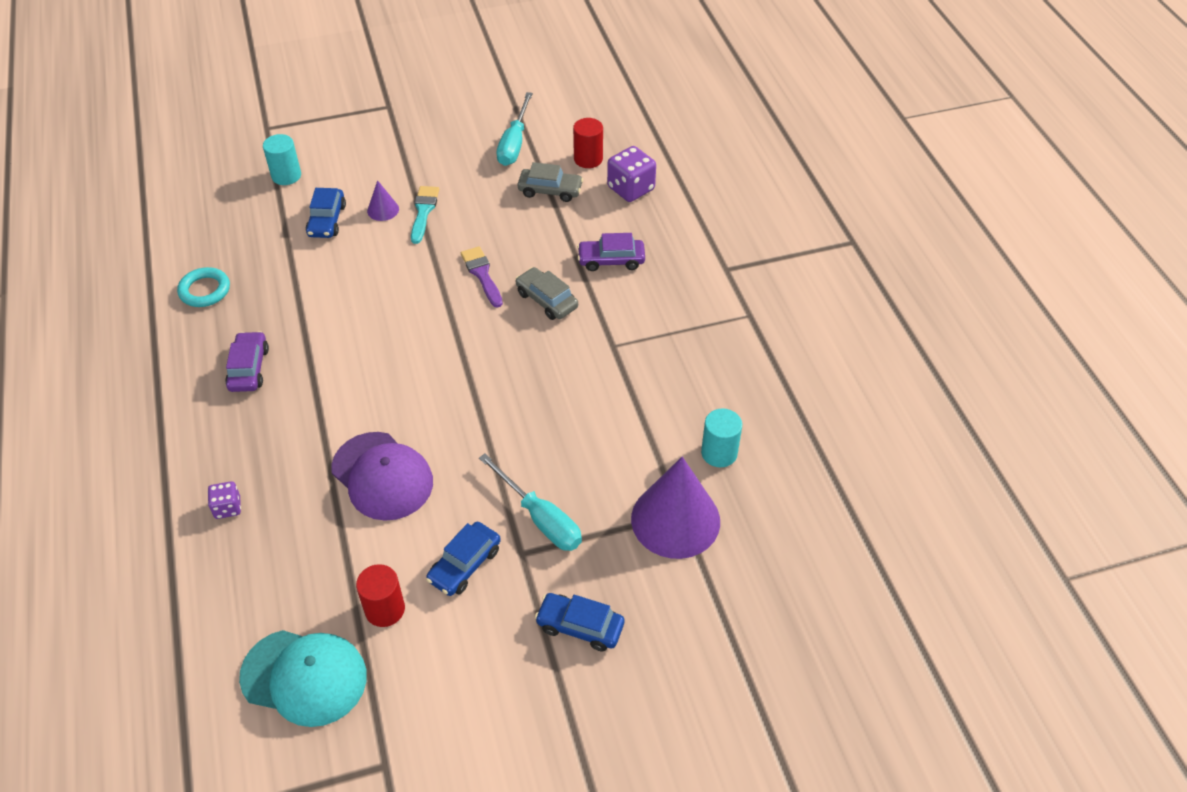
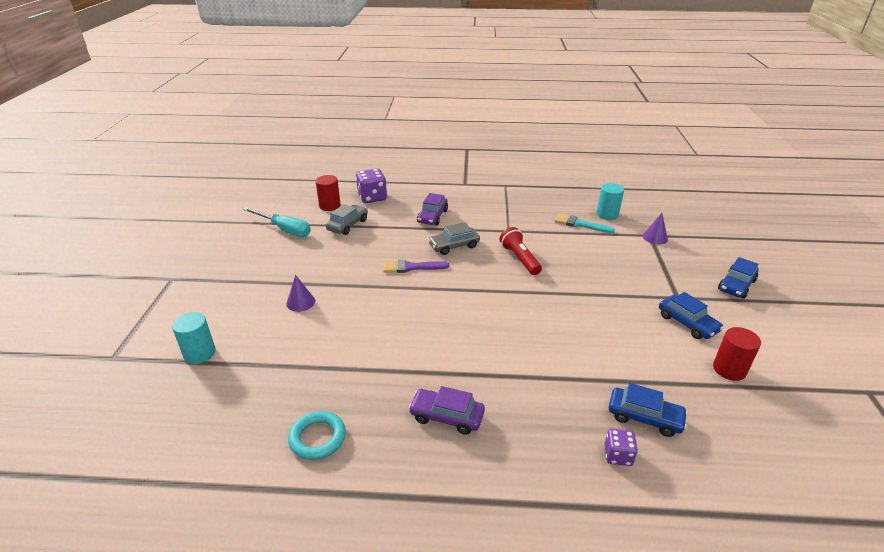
camera: 70 degrees left, 15 degrees down
(304, 677) = (800, 426): turquoise cap -> none
(327, 220) = (286, 336): blue car -> blue car (644, 417)
(382, 476) = (599, 350): purple cap -> none
(423, 211) = (321, 282): turquoise brush -> turquoise brush (580, 224)
(540, 518) = (649, 284): turquoise screwdriver -> none
(544, 371) = (520, 259): none -> red flashlight
(675, 520) = (655, 237): purple cone -> purple cone, size x0.44

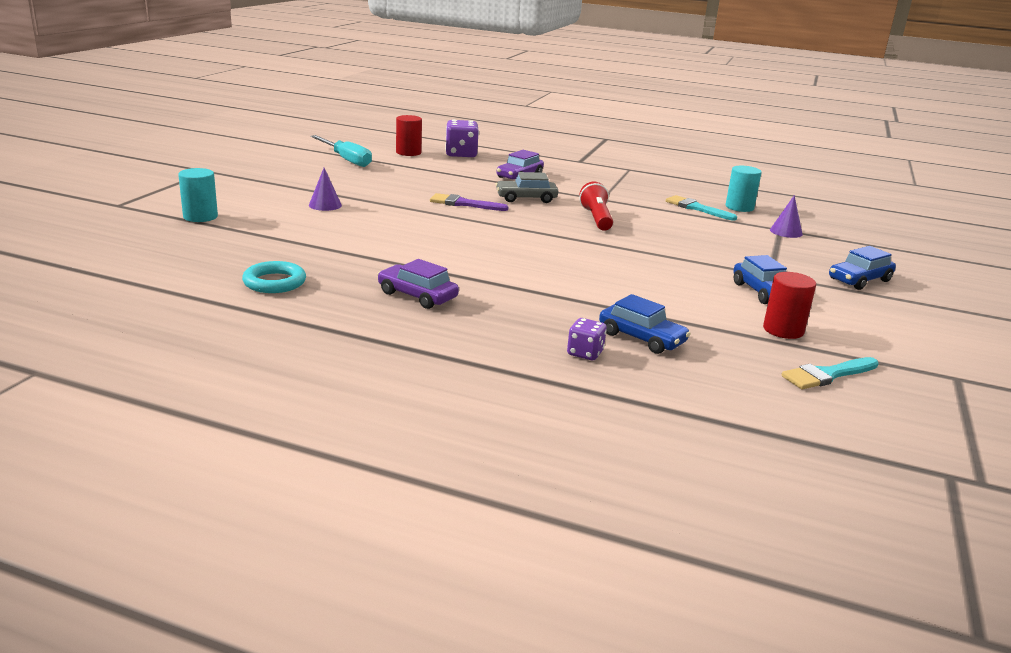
camera: 15 degrees right, 10 degrees down
(347, 225) = (417, 167): grey car -> none
(792, 420) = (827, 375): none -> turquoise brush

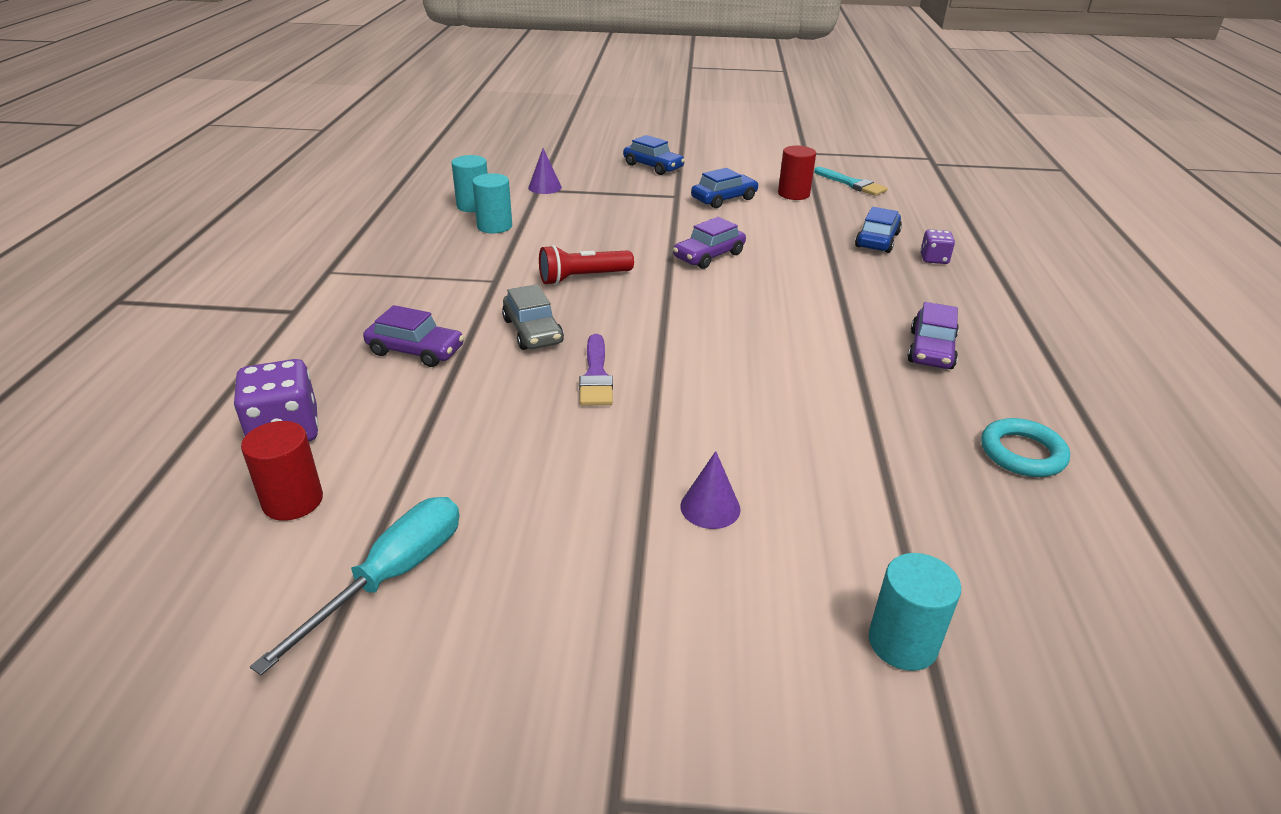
camera: 105 degrees left, 10 degrees up
(623, 260) = (709, 256): none -> purple car
(696, 208) = (494, 226): turquoise brush -> turquoise cylinder

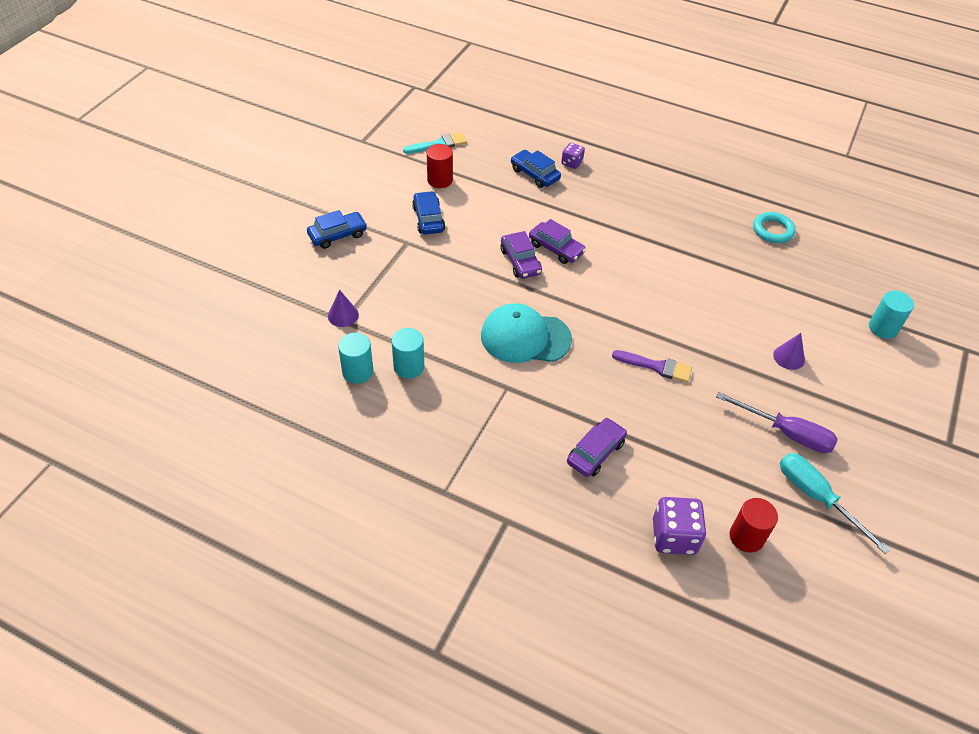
camera: 70 degrees left, 15 degrees up
(526, 523) = (786, 433): none -> purple screwdriver
(533, 331) = (591, 384): grey car -> none
(583, 278) = (525, 337): red flashlight -> turquoise cap
(931, 350) = (675, 215): purple car -> purple car (556, 248)

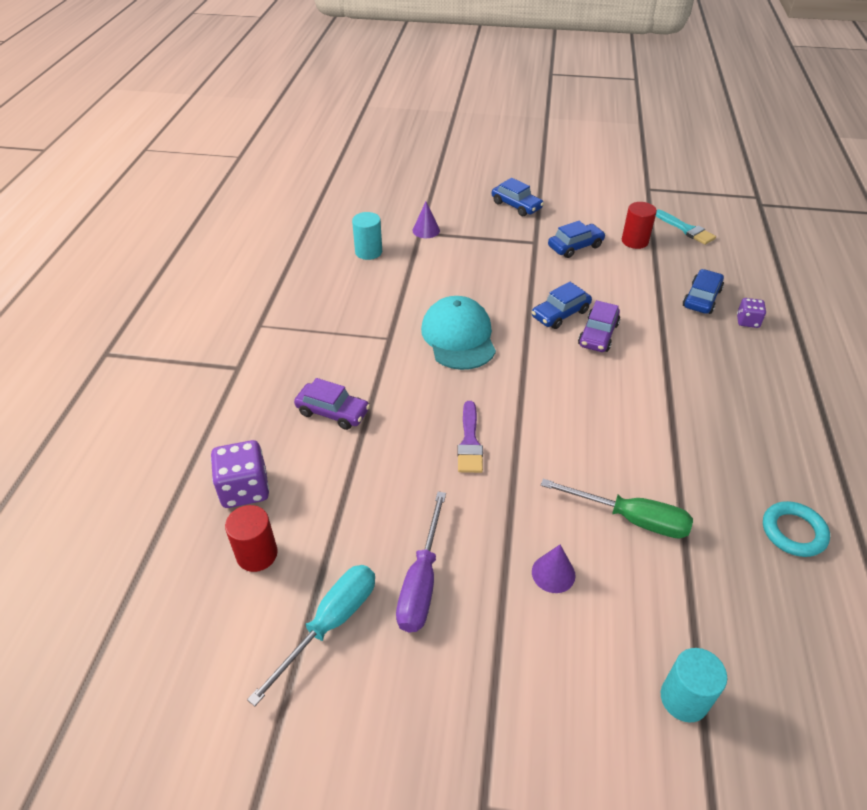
camera: 75 degrees right, 5 degrees down
(409, 367) = (386, 276): turquoise cylinder -> none
(520, 261) = (560, 314): purple car -> blue car
(749, 301) = (631, 519): none -> green screwdriver

